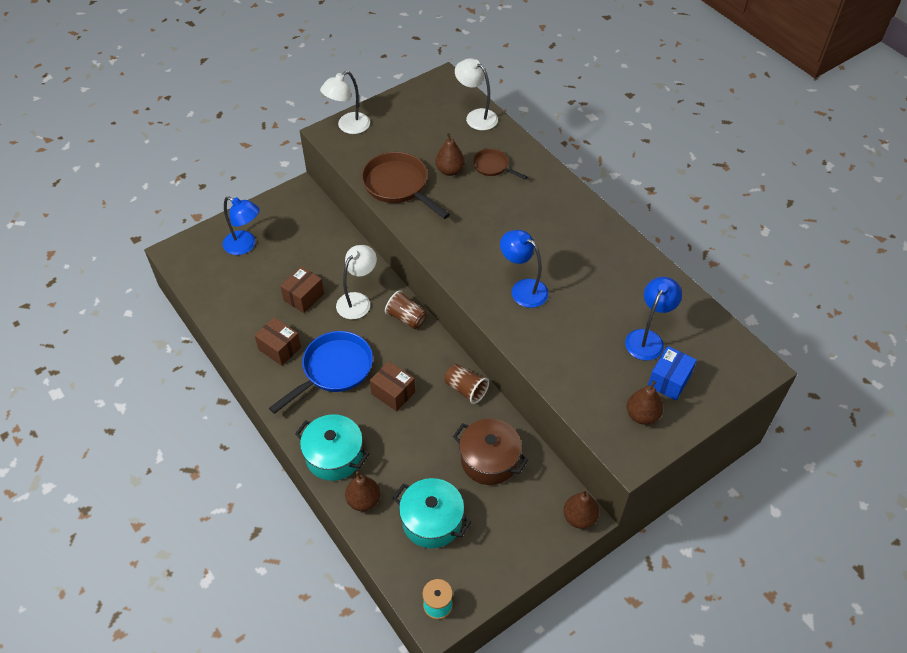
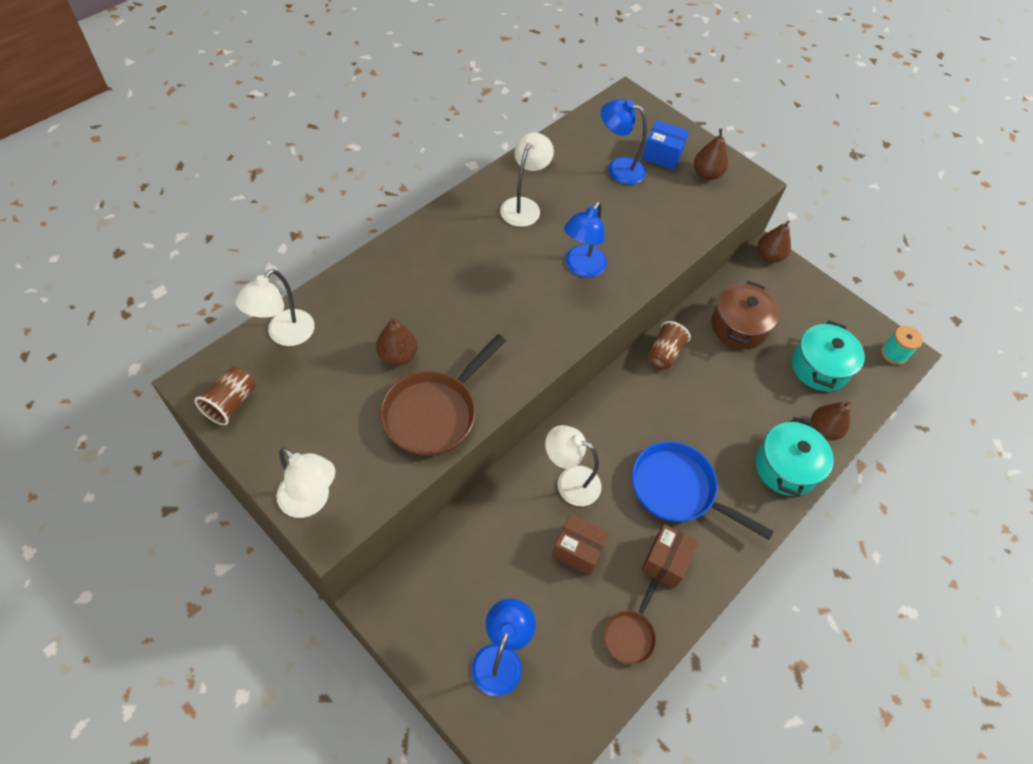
camera: 105 degrees left, 5 degrees up
(393, 393) = (690, 422): brown box -> none
(406, 318) = (584, 423): brown cup -> brown cup (231, 403)
(493, 166) = (385, 309): brown pan -> brown pan (630, 634)
(597, 259) = (524, 206): none -> white lamp

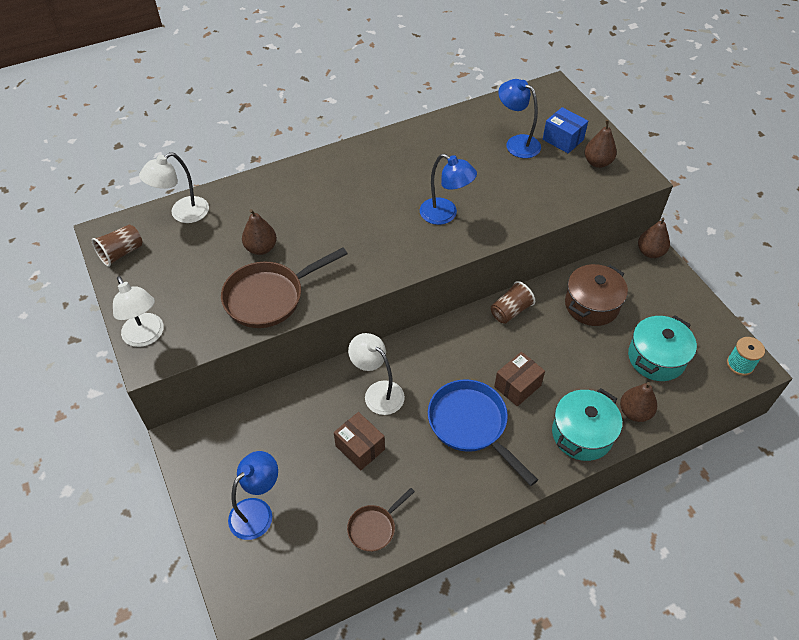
camera: 25 degrees right, 5 degrees down
(524, 206) = (418, 157): white lamp -> none
(581, 267) = (445, 215): blue lamp -> blue lamp turned 105 degrees counterclockwise
(665, 561) = (432, 479): brown box -> brown box (517, 386)

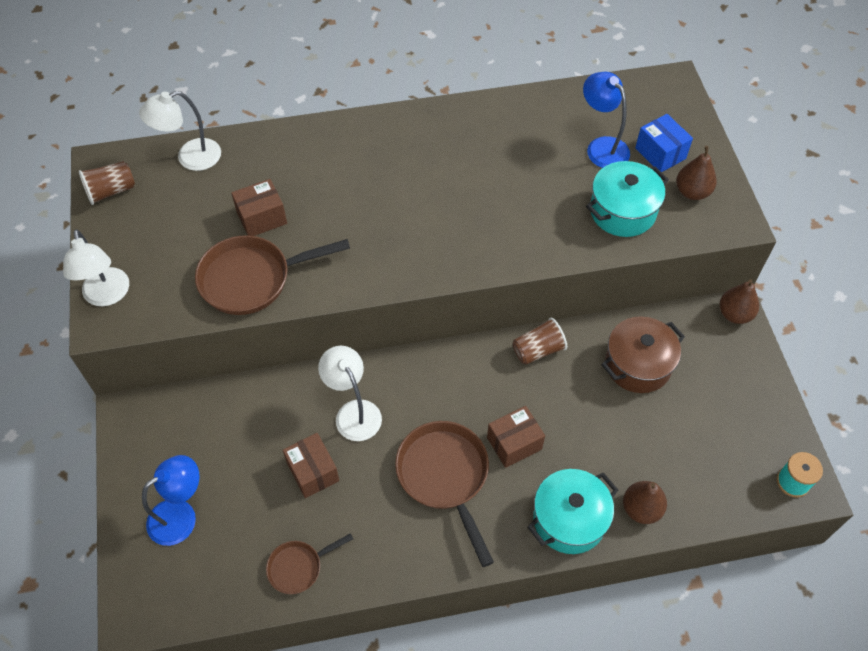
camera: 15 degrees right, 5 degrees up
(261, 248) = (262, 218): brown pear -> brown box
(445, 215) = (483, 221): blue lamp -> none
(471, 425) = (445, 476): blue pan -> brown pan
(656, 358) = (692, 449): turquoise pot -> turquoise pot (622, 211)

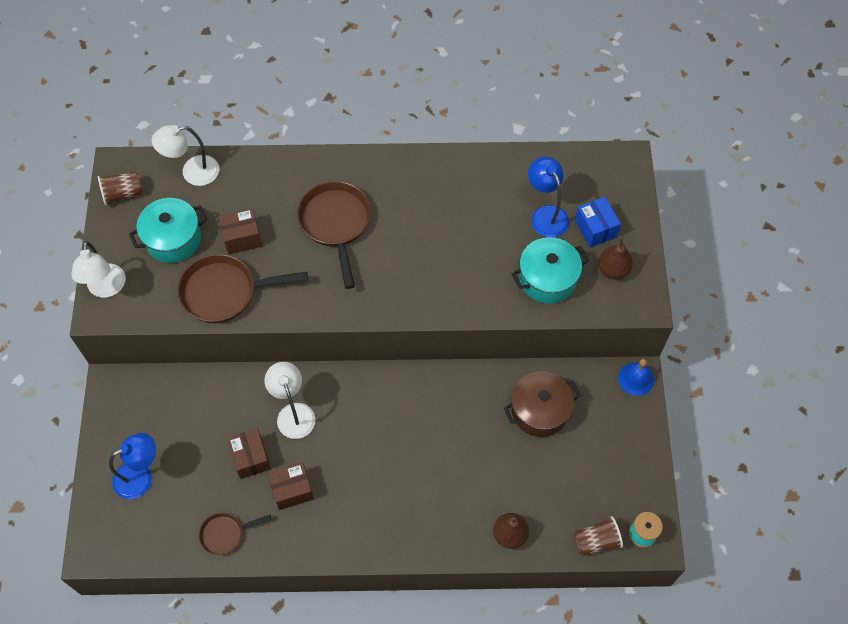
camera: 10 degrees right, 5 degrees up
(445, 476) = (356, 480): brown pan -> brown pan (336, 224)
(514, 443) = (419, 462): brown box -> brown box (292, 490)
(538, 350) = (458, 384): brown cup -> brown cup (596, 541)
(569, 519) = (449, 533): turquoise pot -> turquoise pot (173, 239)
(734, 314) = (635, 379): brown pear -> blue bell

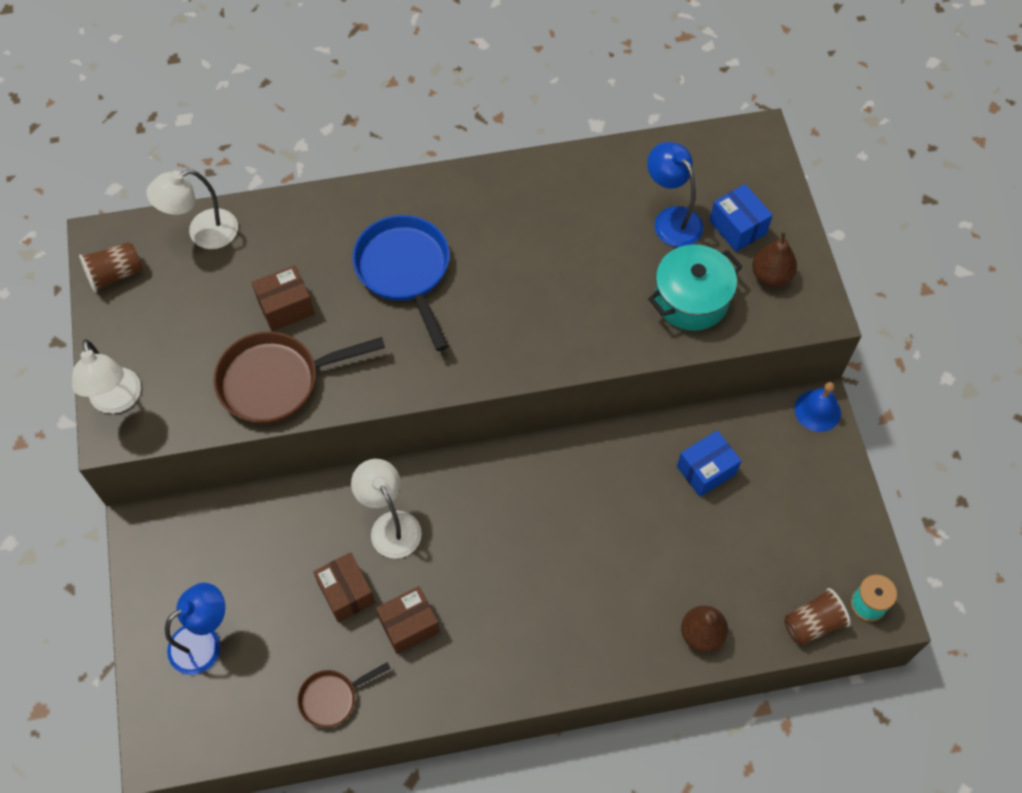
camera: 10 degrees left, 0 degrees up
(173, 239) = (194, 323): turquoise pot -> none
(336, 224) = (405, 271): brown pan -> blue pan
(539, 411) = (706, 470): brown pot -> blue box

